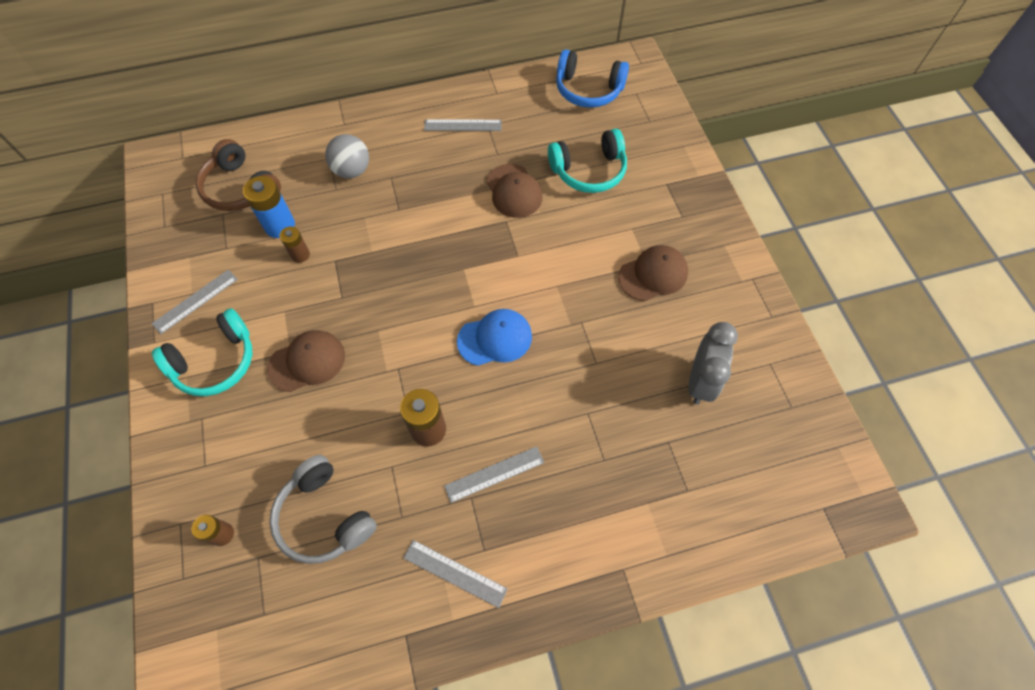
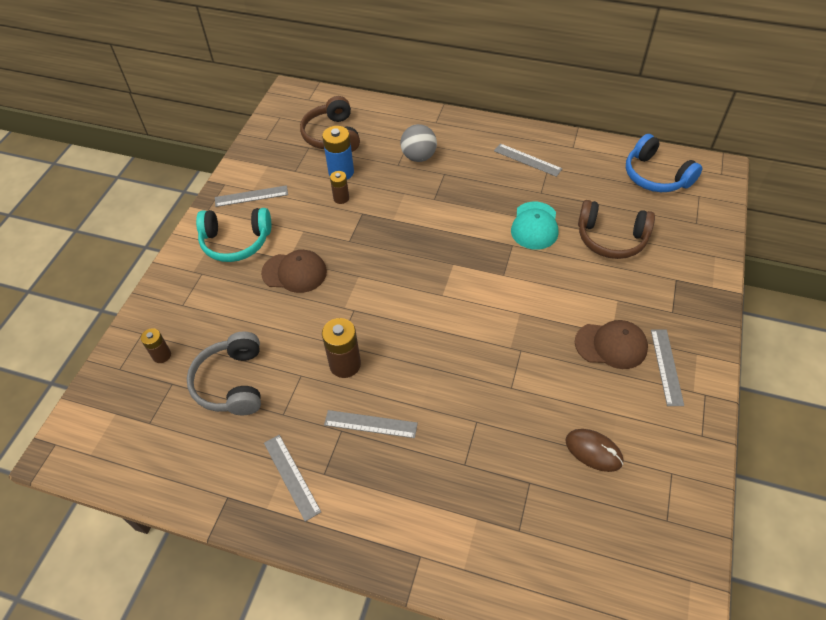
camera: 35 degrees right, 10 degrees down
(495, 339) = (441, 327): blue cap -> none
(514, 191) = (535, 226): brown cap -> turquoise cap
(589, 171) = (611, 238): turquoise headphones -> brown headphones
(700, 381) = (593, 451): grey clock -> brown mouse
(708, 270) = (666, 366): none -> grey ruler

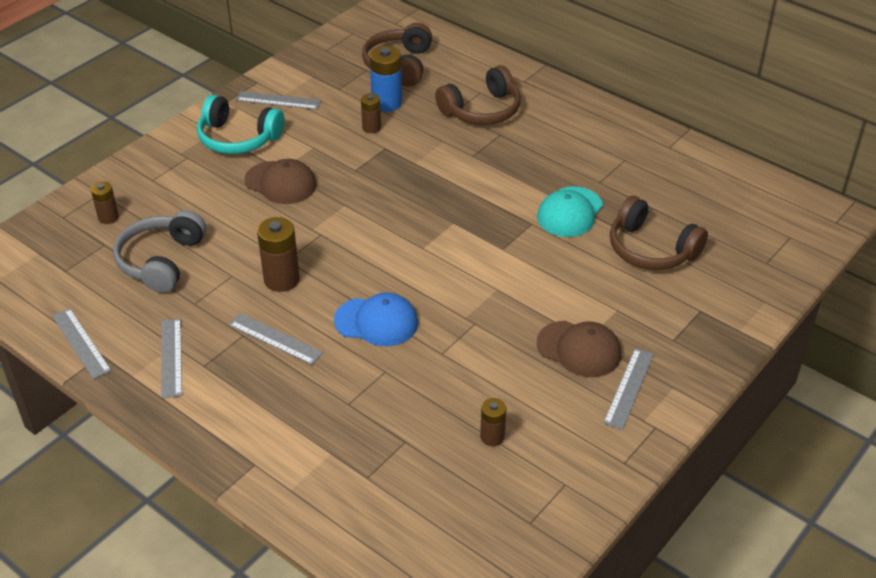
camera: 20 degrees right, 10 degrees down
(419, 157) = (482, 110): grey ball -> brown headphones
(444, 377) = (376, 322): none -> blue cap
(527, 160) = (605, 145): grey ruler -> grey ruler (81, 343)
(593, 451) = (492, 437): brown mouse -> brown battery
(655, 176) = (750, 202): blue headphones -> none

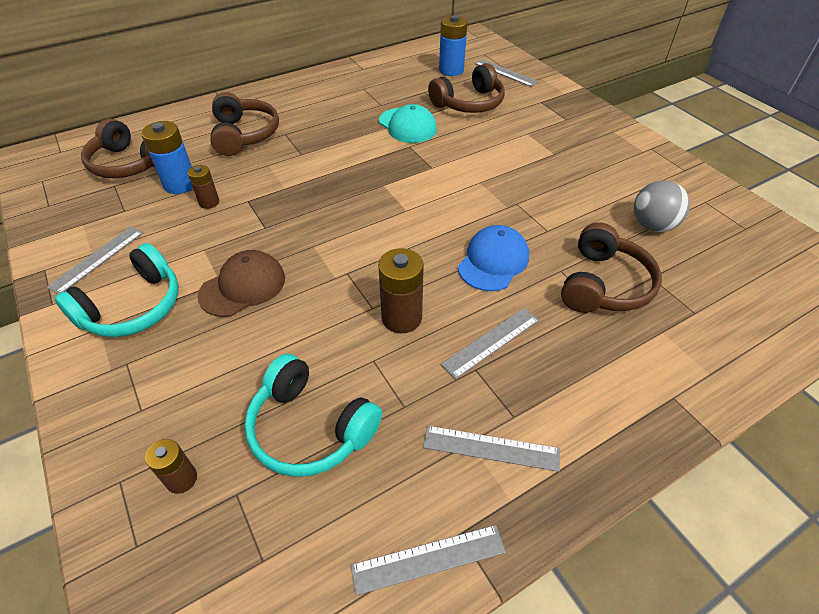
camera: 70 degrees left, 5 degrees up
(161, 261) = (310, 428): grey headphones -> turquoise headphones
(378, 404) = (603, 284): none -> brown headphones
(492, 437) = (652, 225): brown battery -> grey ball
(579, 349) = (564, 160): brown cap -> none
(628, 388) = (610, 149): grey ruler -> grey ruler (506, 73)
(721, 217) = (451, 70): none -> blue battery

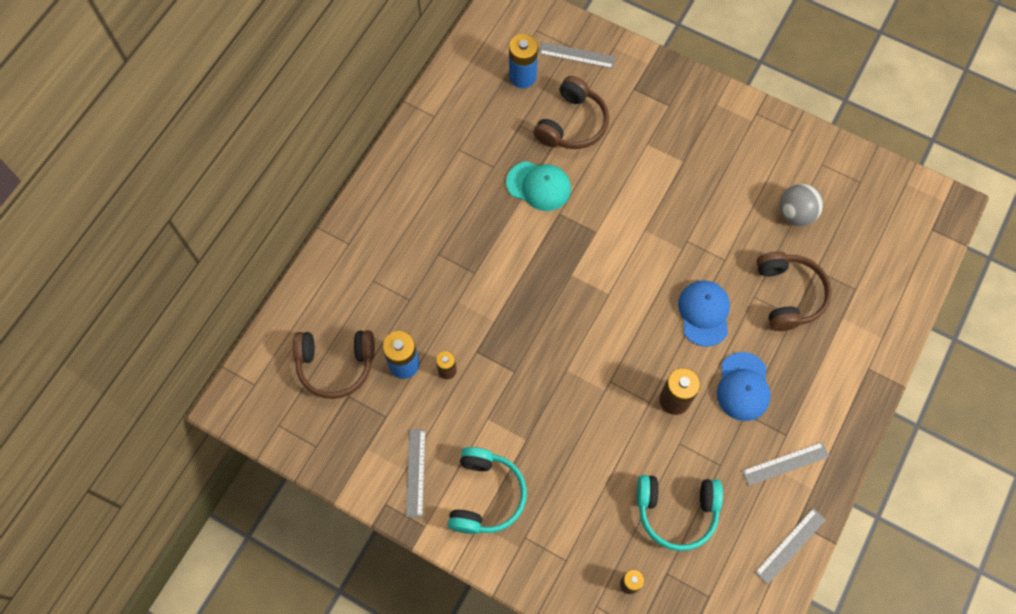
camera: 30 degrees left, 20 degrees up
(243, 286) = (547, 435): brown cap -> none
(244, 135) = (403, 274): brown headphones -> none
(491, 342) = (743, 387): grey ruler -> blue cap

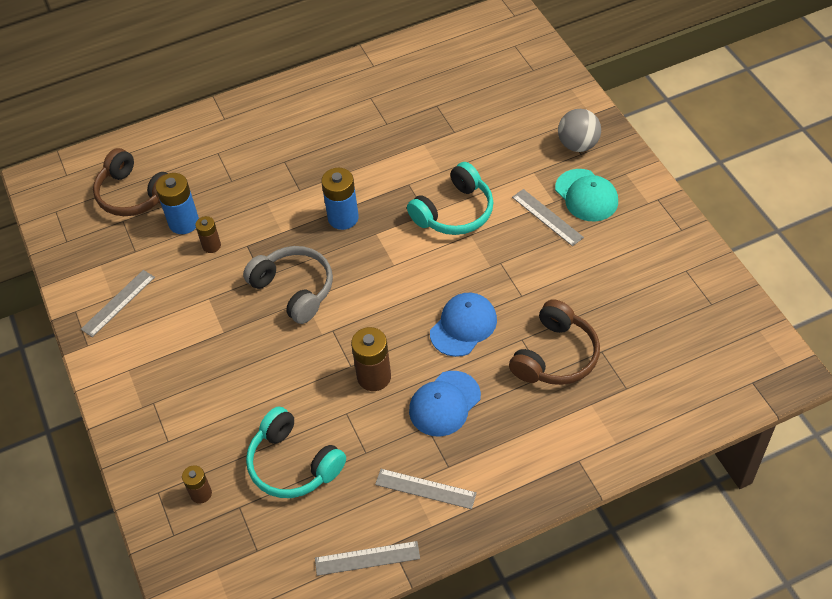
camera: 40 degrees right, 15 degrees down
(486, 495) = (153, 352): turquoise headphones -> turquoise headphones (454, 212)
(522, 76) = (471, 72): blue battery -> blue battery (343, 218)
(539, 186) = (410, 155): turquoise cap -> turquoise cap (586, 195)
(549, 366) = (294, 289): none -> grey headphones
(572, 124) = (481, 125): brown headphones -> none
(577, 55) = (532, 79): grey ruler -> grey ruler (547, 217)
(795, 214) = (623, 296): grey ball -> grey ball (578, 145)

